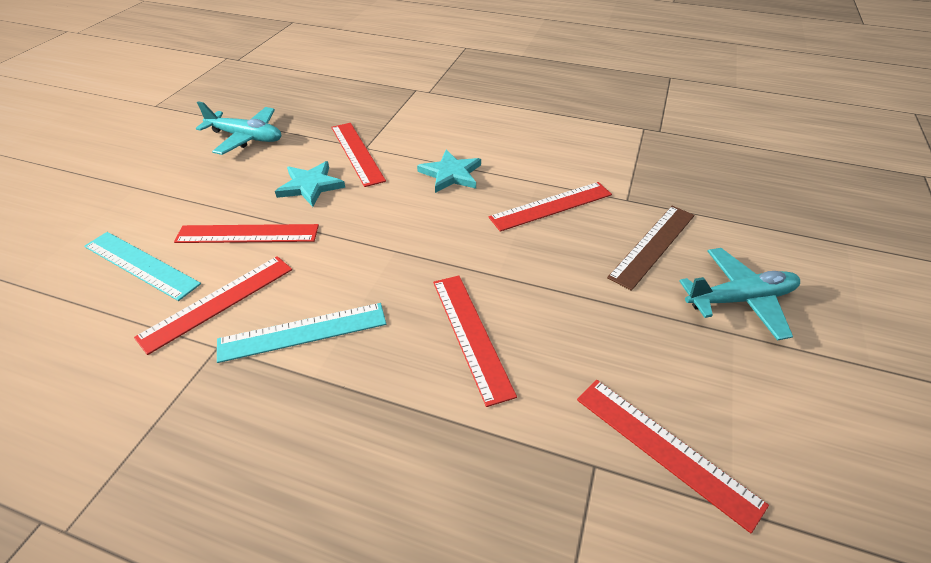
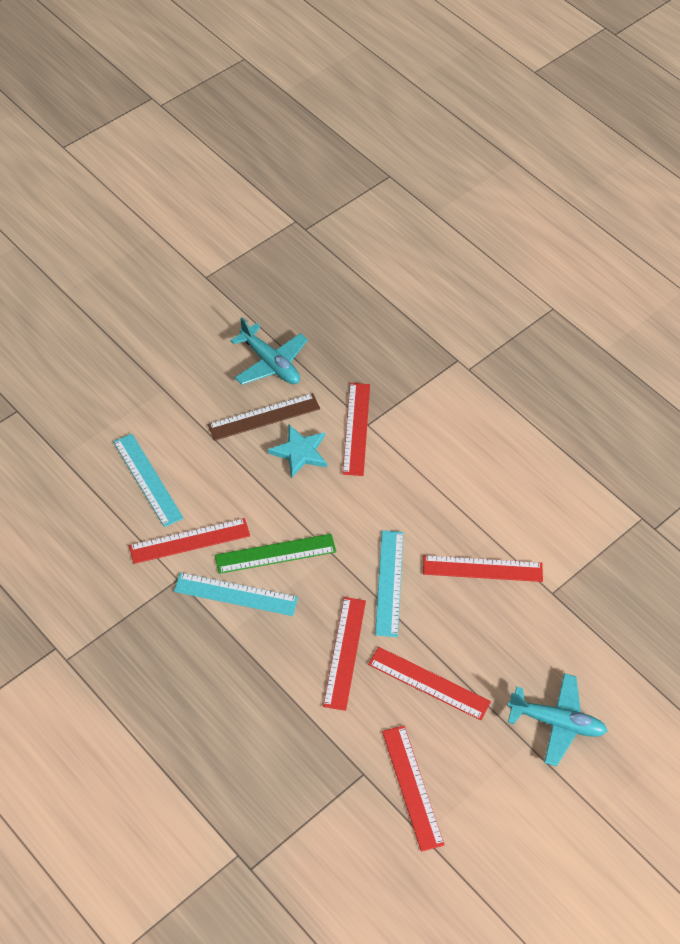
camera: 25 degrees right, 10 degrees up
(247, 234) = (231, 484): red ruler -> red ruler (429, 683)
(330, 274) = (275, 553): none -> green ruler
(451, 174) = (422, 493): turquoise star -> none
(471, 251) = (389, 583): none -> turquoise ruler
(653, 245) = (533, 646): brown ruler -> brown ruler (264, 417)

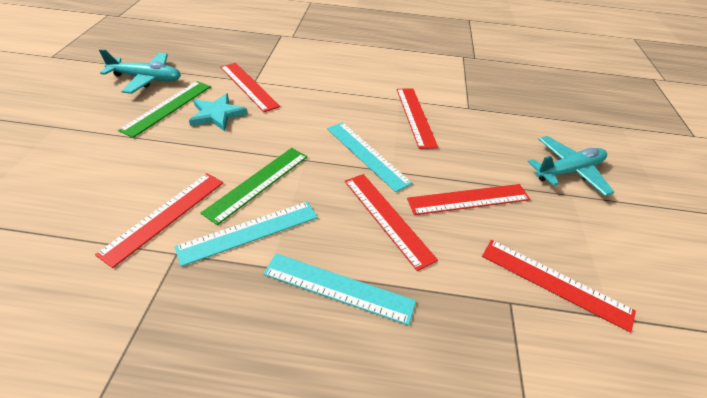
camera: 40 degrees left, 10 degrees down
(148, 479) = (81, 192): turquoise ruler -> turquoise ruler (338, 287)
(264, 417) = (168, 107): brown ruler -> green ruler
(482, 569) = (415, 116): red ruler -> red ruler turned 60 degrees counterclockwise

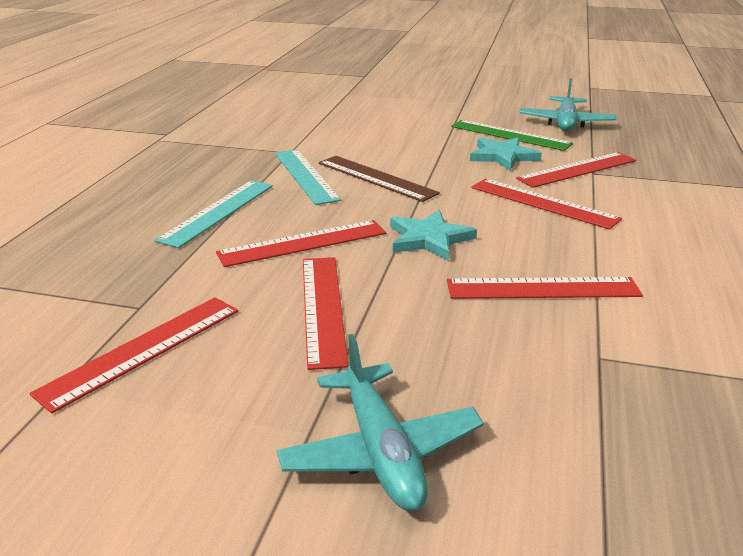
camera: 100 degrees right, 15 degrees down
(165, 216) = (336, 145): red ruler -> red ruler (543, 203)
(257, 183) = (376, 178): green ruler -> brown ruler
(366, 155) = (429, 239): turquoise ruler -> turquoise star

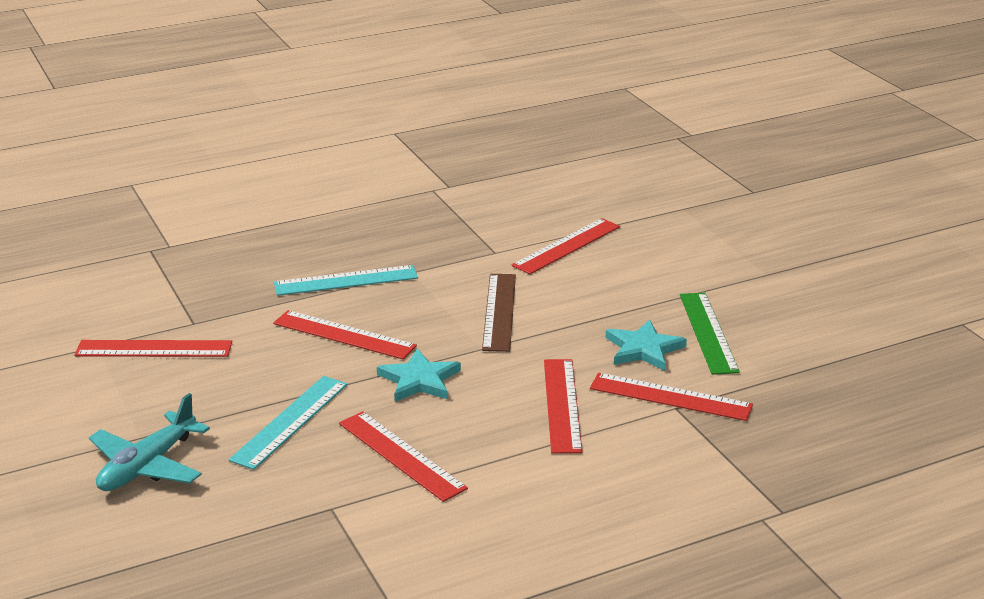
camera: 50 degrees right, 0 degrees up
(305, 176) = (457, 281): turquoise ruler -> turquoise ruler (289, 421)
(323, 308) = (268, 383): red ruler -> red ruler (567, 246)
(565, 123) = (799, 349): turquoise plane -> none

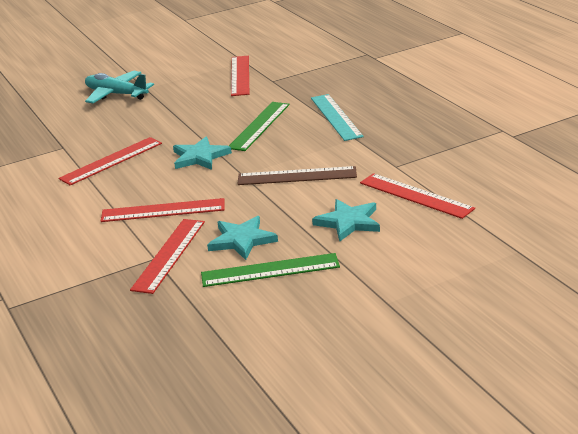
camera: 90 degrees right, 0 degrees up
(289, 421) = (155, 124): turquoise ruler -> none
(343, 335) = (259, 126): red ruler -> green ruler
(615, 285) = (348, 222): none -> turquoise star

